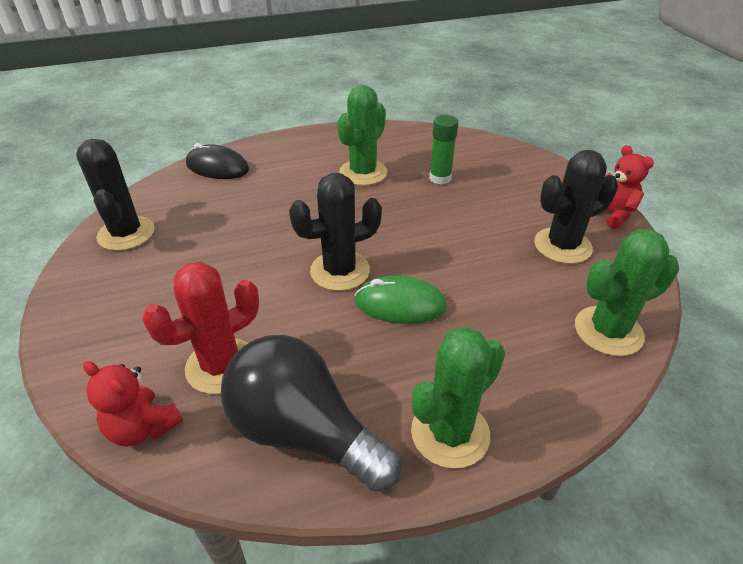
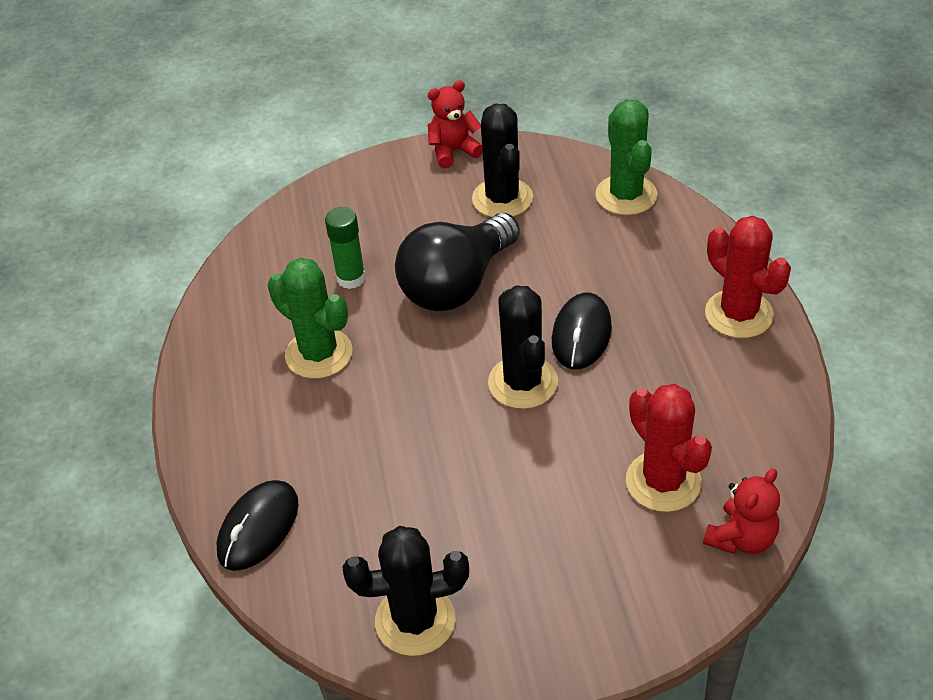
camera: 80 degrees left, 5 degrees up
(304, 432) = (742, 412): black light bulb -> black light bulb (457, 284)
(400, 304) = (581, 334): green mouse -> black mouse
(450, 433) = (739, 314): green cactus -> red cactus

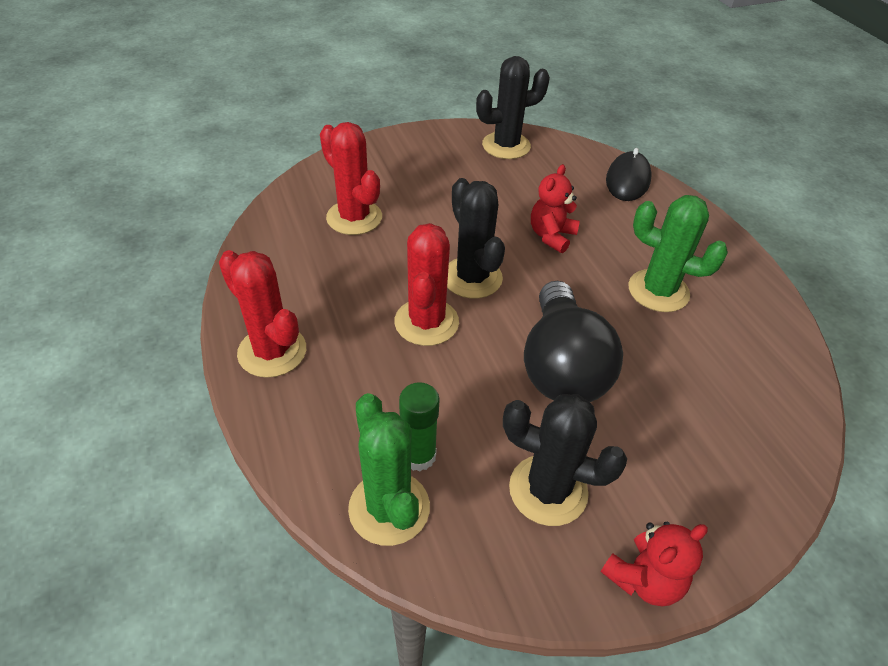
camera: 165 degrees right, 0 degrees up
(351, 278) = (673, 366): green glue stick -> green glue stick (418, 456)
(457, 284) = (561, 366): black light bulb -> black light bulb turned 150 degrees clockwise
(502, 198) = (548, 490): black cactus -> black cactus turned 45 degrees counterclockwise
(581, 334) = (426, 322): black mouse -> red cactus
(741, 538) = (302, 190): red teddy bear -> red teddy bear (551, 236)

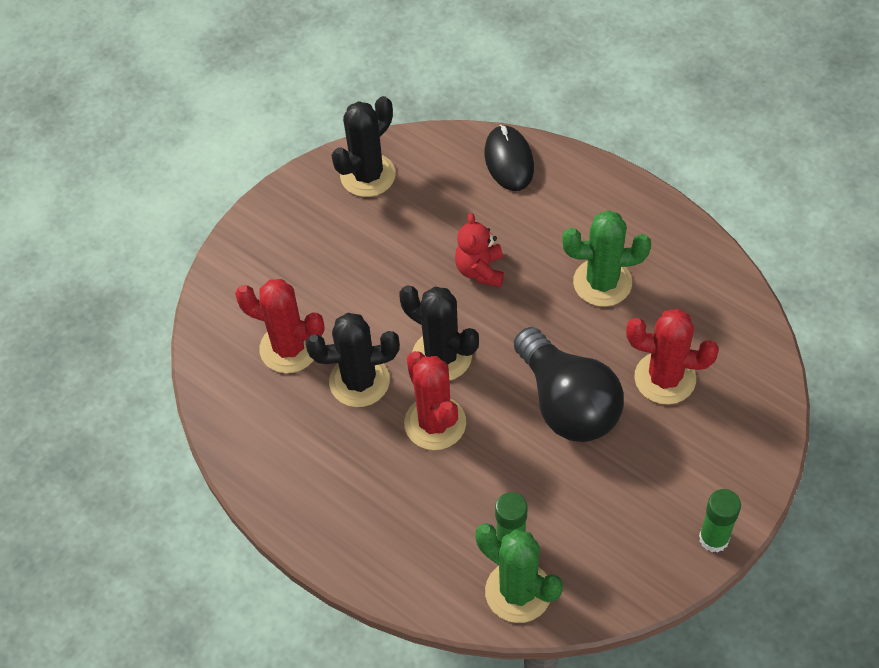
camera: 25 degrees left, 10 degrees up
(272, 351) = (331, 523): red cactus -> red cactus (665, 378)
(548, 490) = (617, 513): black cactus -> black cactus (359, 381)
(644, 579) = (714, 538): red teddy bear -> green glue stick

